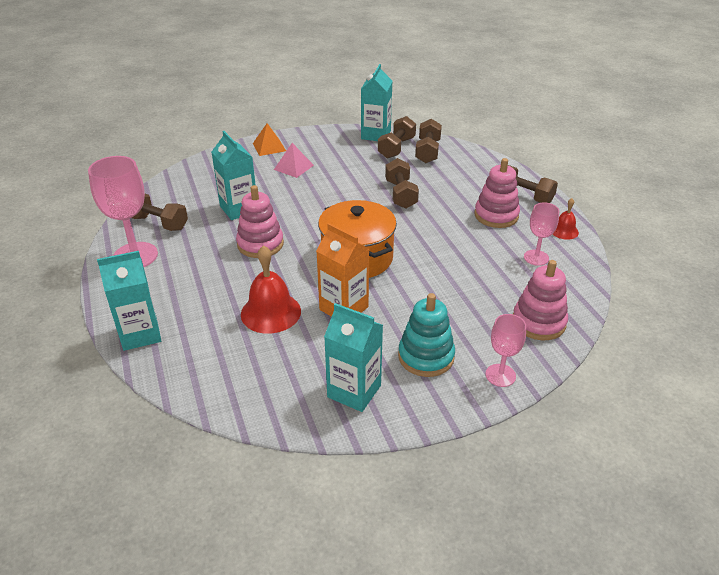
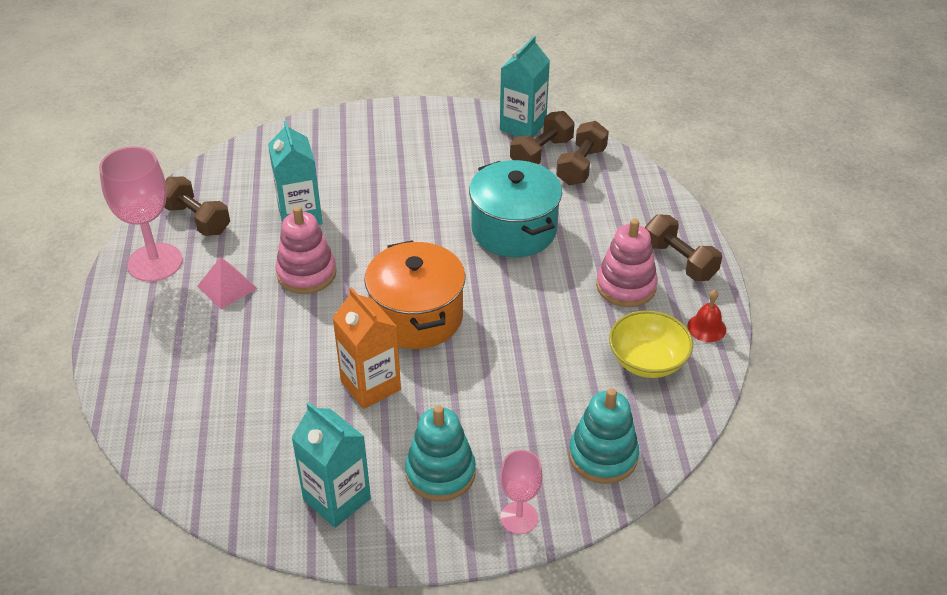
camera: 15 degrees right, 5 degrees up
(140, 334) = (126, 372): turquoise carton -> none
(269, 147) = (374, 124): orange pyramid -> none
(271, 312) = (282, 373): red bell -> none
(293, 167) = (393, 162): pink pyramid -> pink pyramid (227, 287)
(400, 194) = (514, 230): brown dumbbell -> turquoise pot
(536, 257) = (647, 361): pink goblet -> yellow bowl
(538, 322) = (603, 456): pink stacking toy -> turquoise stacking toy

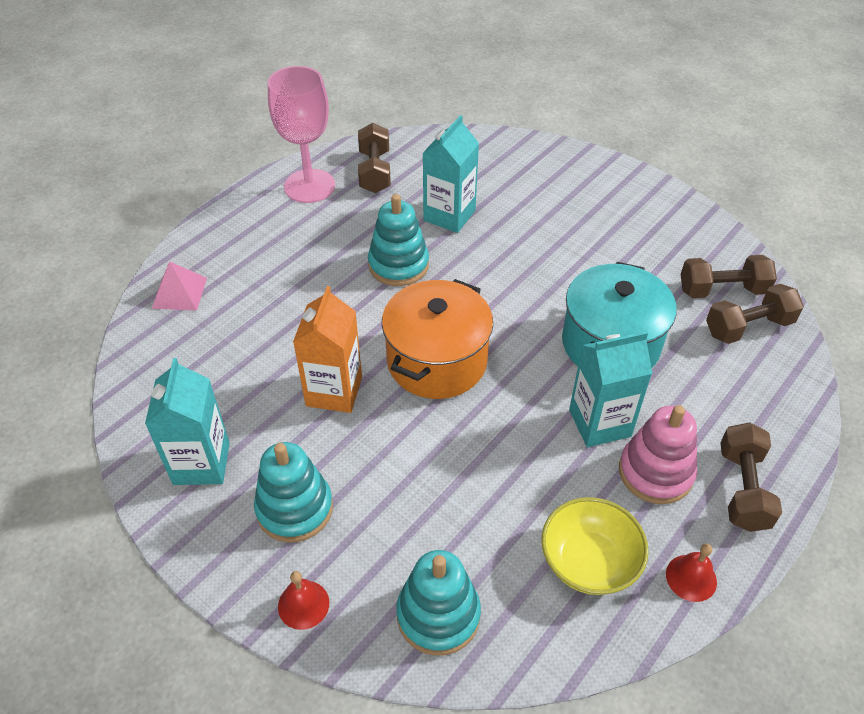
camera: 45 degrees right, 5 degrees up
(227, 287) = (332, 237): pink pyramid -> pink pyramid (179, 293)
(306, 273) = (398, 265): pink stacking toy -> turquoise stacking toy
(519, 518) = (303, 604): pink goblet -> red bell
(523, 126) = (733, 255): turquoise carton -> turquoise carton (600, 423)

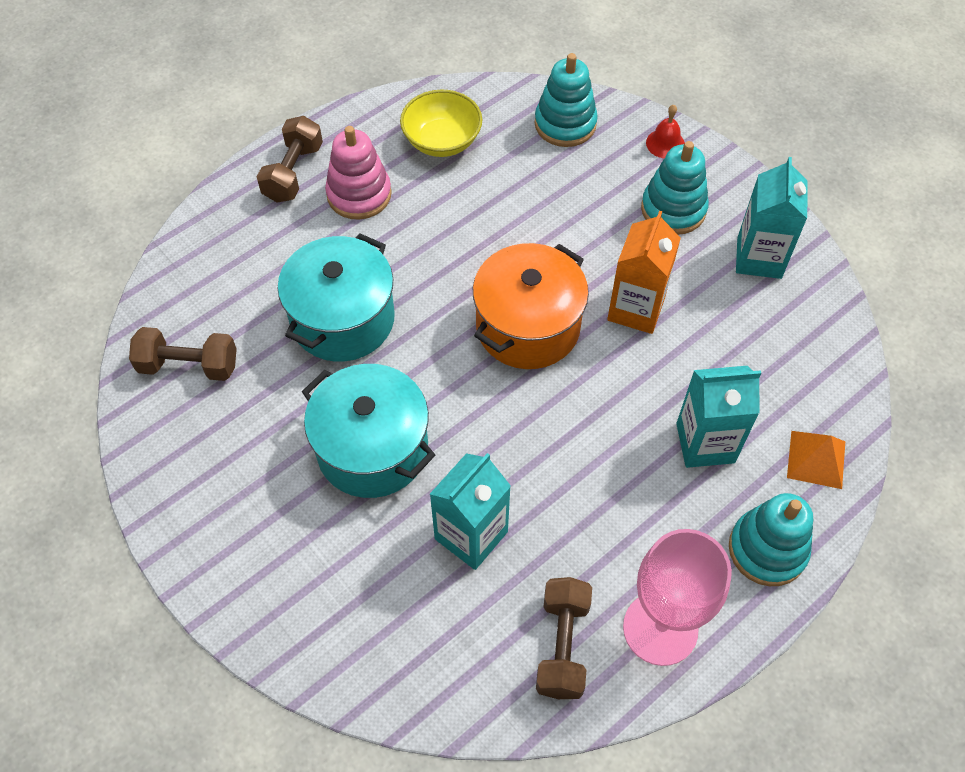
camera: 170 degrees left, 10 degrees up
(179, 293) = (816, 459): pink pyramid -> orange pyramid
(398, 265) = (550, 460): turquoise stacking toy -> turquoise stacking toy (767, 549)
(541, 255) = (372, 449): none -> turquoise pot
(600, 423) = (389, 242): turquoise carton -> turquoise carton (705, 443)
(691, 578) = (369, 121): red bell -> none
(748, 327) = (190, 316): brown dumbbell -> none

